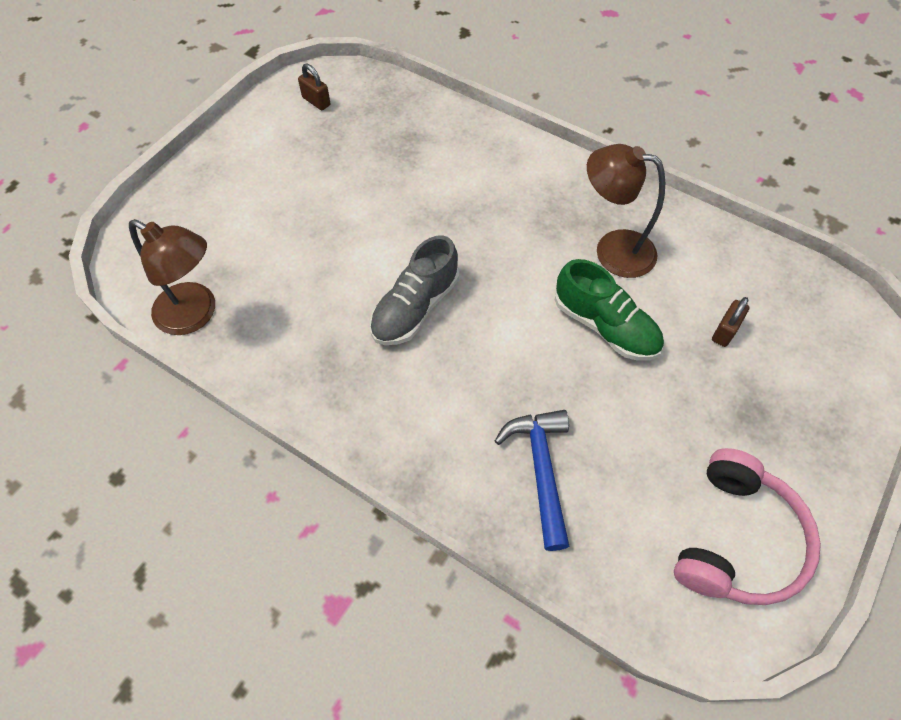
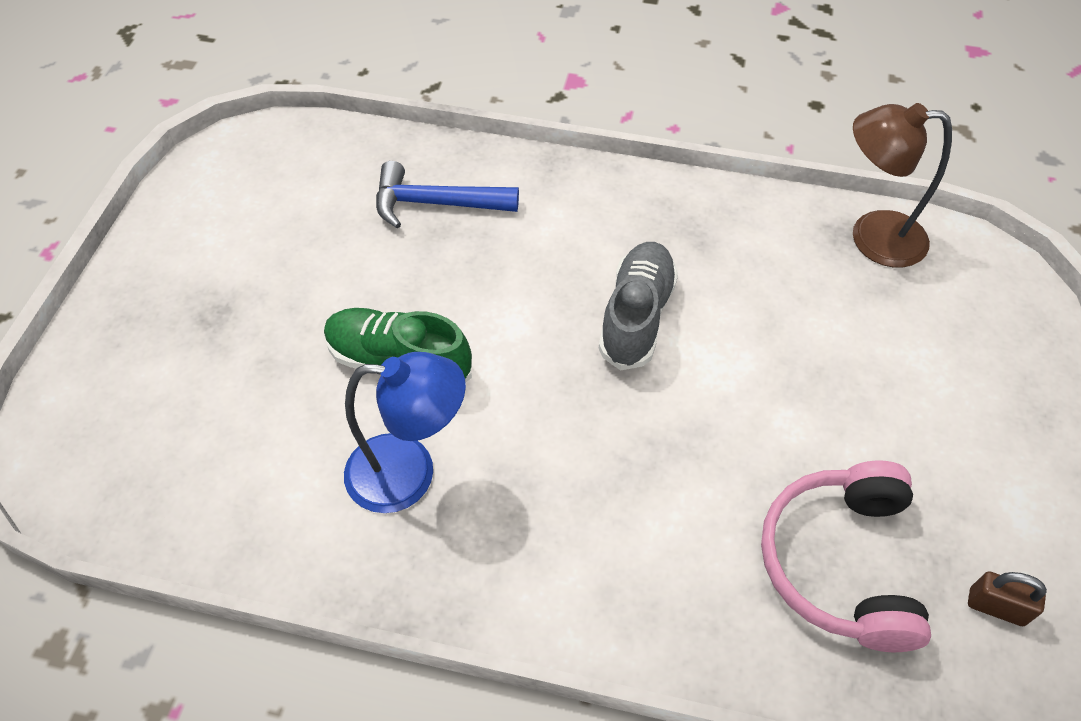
camera: 160 degrees right, 5 degrees down
(541, 469) = (435, 203): blue hammer -> blue hammer turned 120 degrees clockwise
(612, 250) = (409, 473): brown lamp -> blue lamp
(725, 331) = (244, 401): brown padlock -> none
(737, 539) = (235, 201): pink headphones -> pink headphones (840, 563)

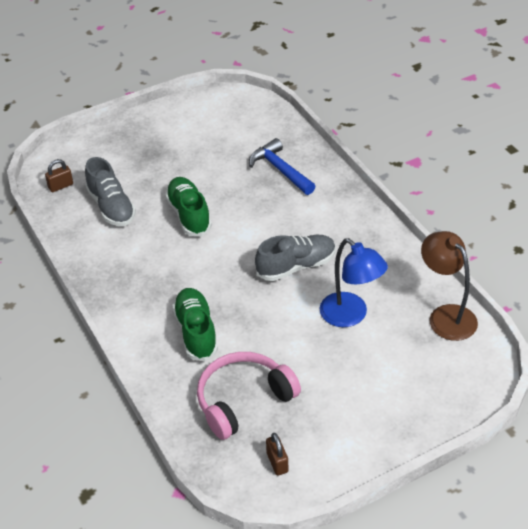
camera: 50 degrees right, 10 degrees down
(126, 482) = (60, 186): none -> brown padlock
(261, 446) = (111, 207): none -> grey shoe
(409, 473) = (144, 252): blue lamp -> blue lamp (350, 316)
(648, 525) = (196, 332): none -> green shoe

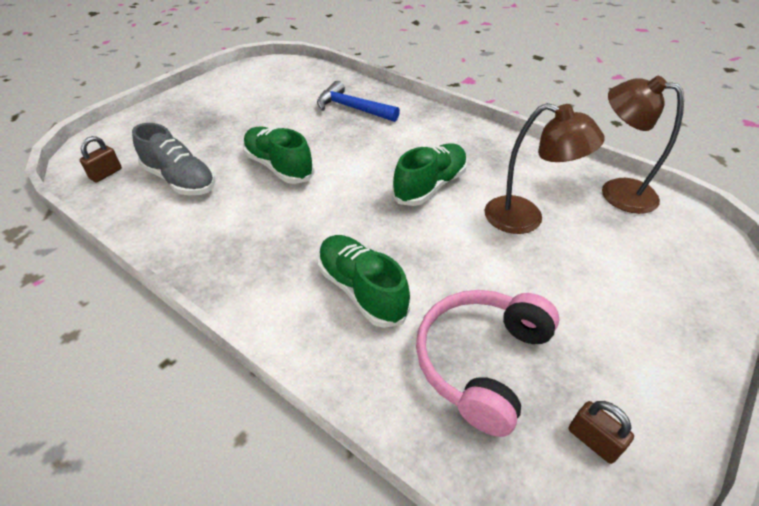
camera: 25 degrees left, 0 degrees up
(296, 266) = (430, 186): grey shoe -> green shoe
(350, 316) = (525, 219): blue lamp -> brown lamp

